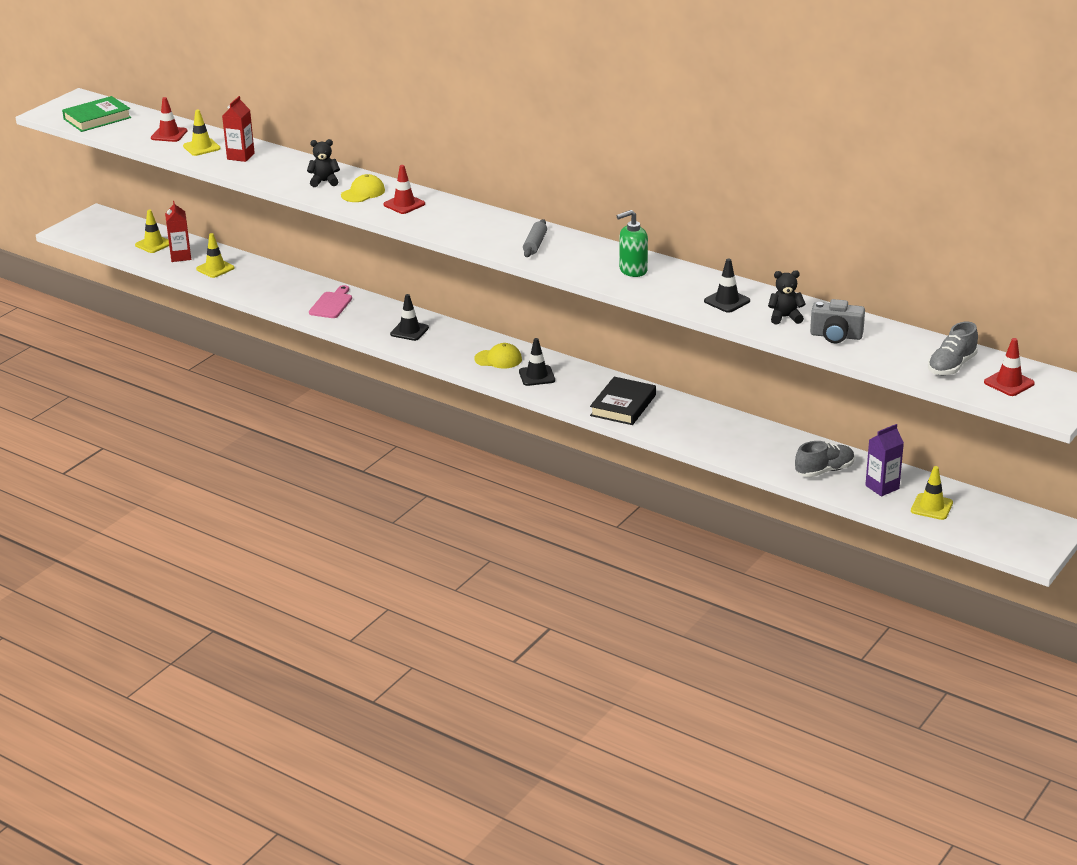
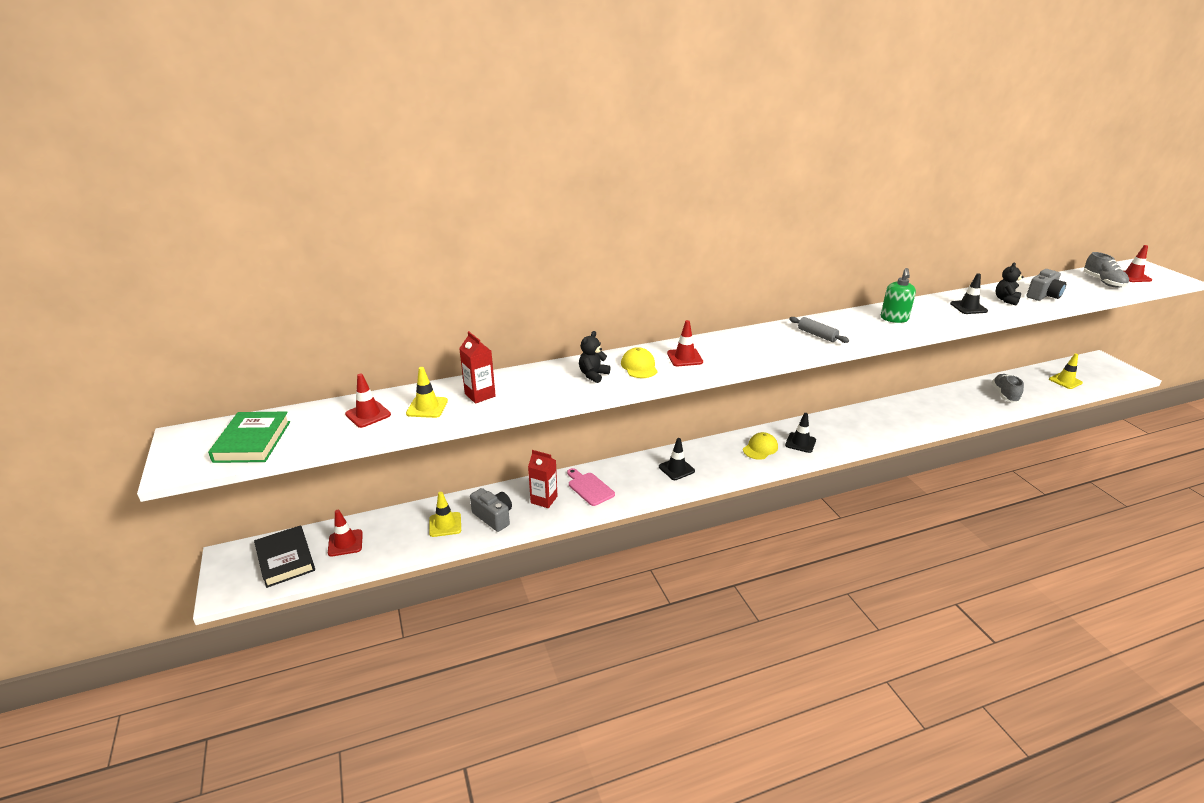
camera: 55 degrees left, 0 degrees up
(153, 244) = (345, 543): yellow traffic cone -> red traffic cone
(180, 256) = (393, 536): red carton -> red carton (544, 499)
(246, 282) = (493, 517): none -> grey camera
(623, 405) = (871, 427): black book -> black book (285, 559)
(882, 487) = (1034, 386): purple carton -> none

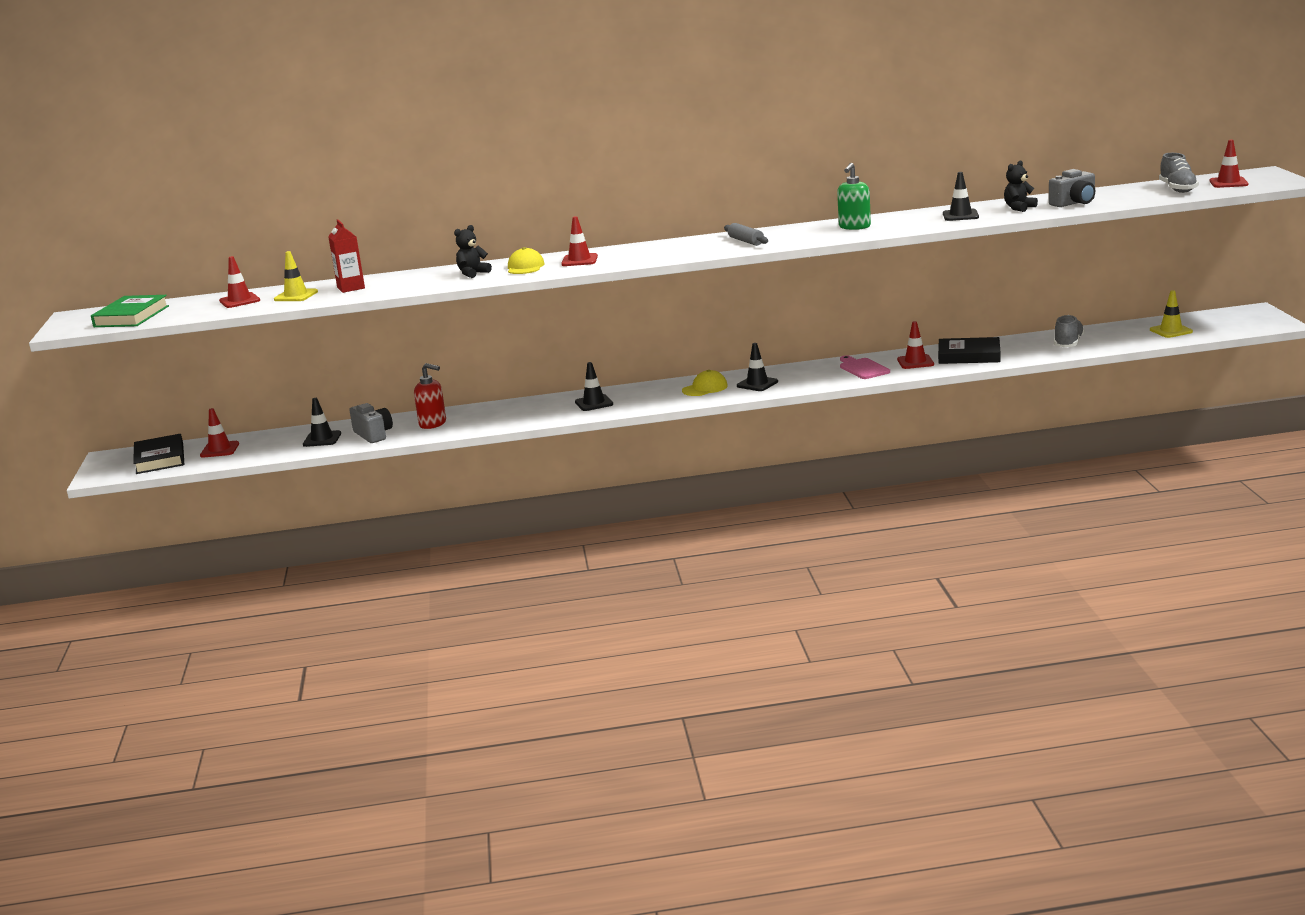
camera: 15 degrees right, 10 degrees down
(445, 524) = (322, 439): yellow traffic cone -> black traffic cone
(544, 499) = (433, 424): red carton -> red soap dispenser
(589, 488) = (487, 416): pink cutting board -> pink cutting board (863, 368)
(907, 415) = (915, 362): none -> red traffic cone
(942, 408) = (969, 355): none -> black book

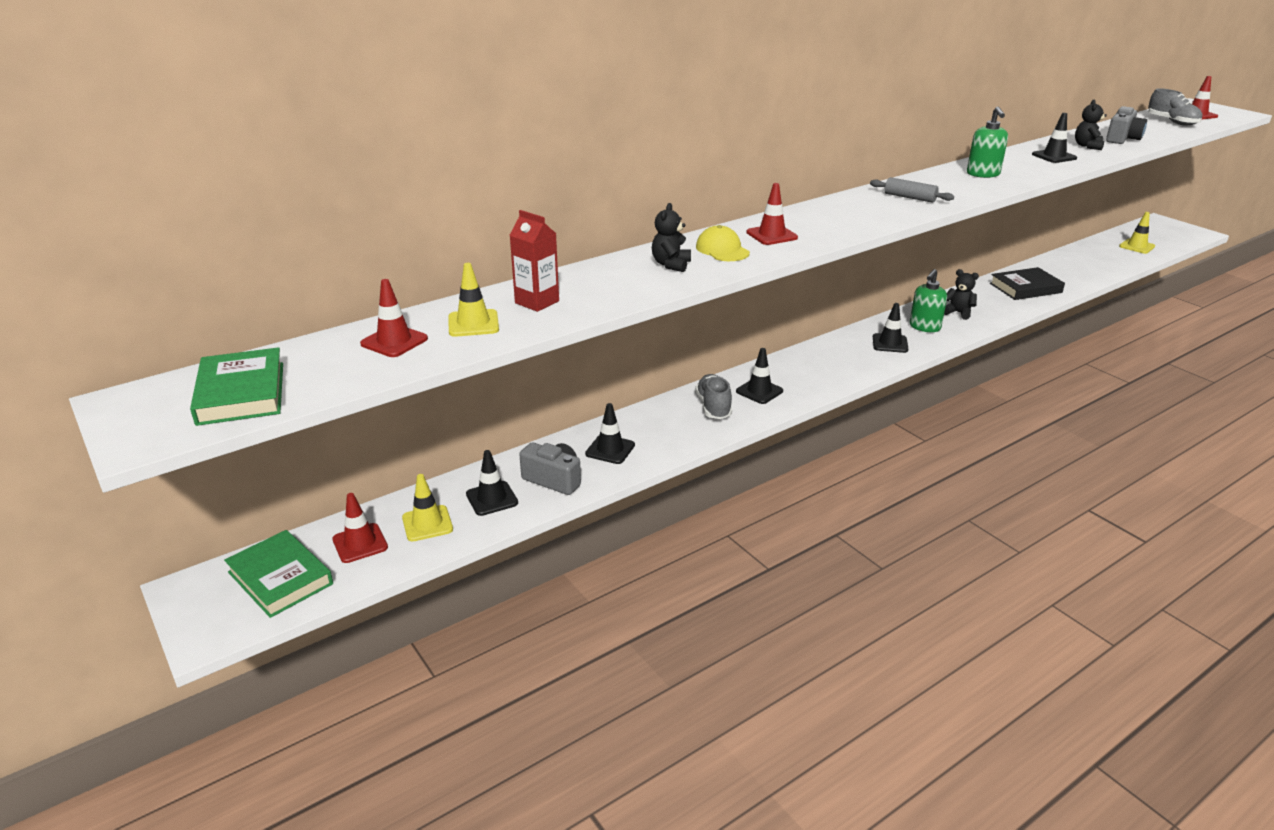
camera: 30 degrees left, 10 degrees up
(160, 459) = (280, 578): black book -> green book
(268, 446) = (427, 523): none -> yellow traffic cone
(433, 424) = (610, 449): red soap dispenser -> black traffic cone
(705, 388) = (847, 355): yellow cap -> none
(810, 376) = (924, 327): none -> green soap dispenser
(863, 368) = (958, 313): pink cutting board -> black teddy bear
(915, 362) = (992, 300): red traffic cone -> none
(1068, 344) = (1083, 267): grey shoe -> grey shoe (713, 407)

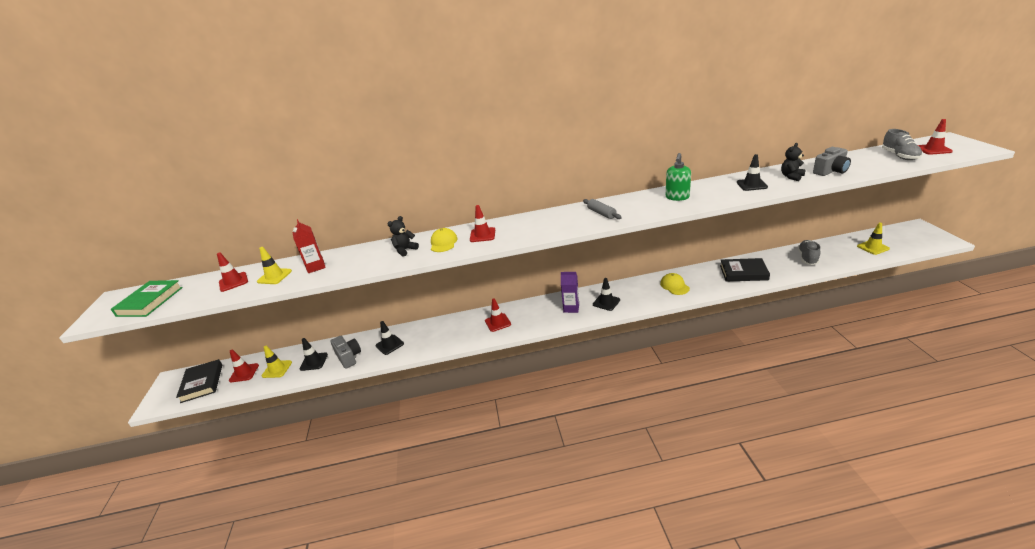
camera: 30 degrees right, 0 degrees up
(280, 578) = (202, 383): green book -> black book
(713, 407) = (464, 328): grey shoe -> grey shoe (807, 258)
(759, 391) = (498, 322): black traffic cone -> red traffic cone
(848, 357) = (571, 308): none -> purple carton
(924, 327) = (640, 293): green soap dispenser -> none
(958, 313) = (674, 286): black teddy bear -> yellow cap

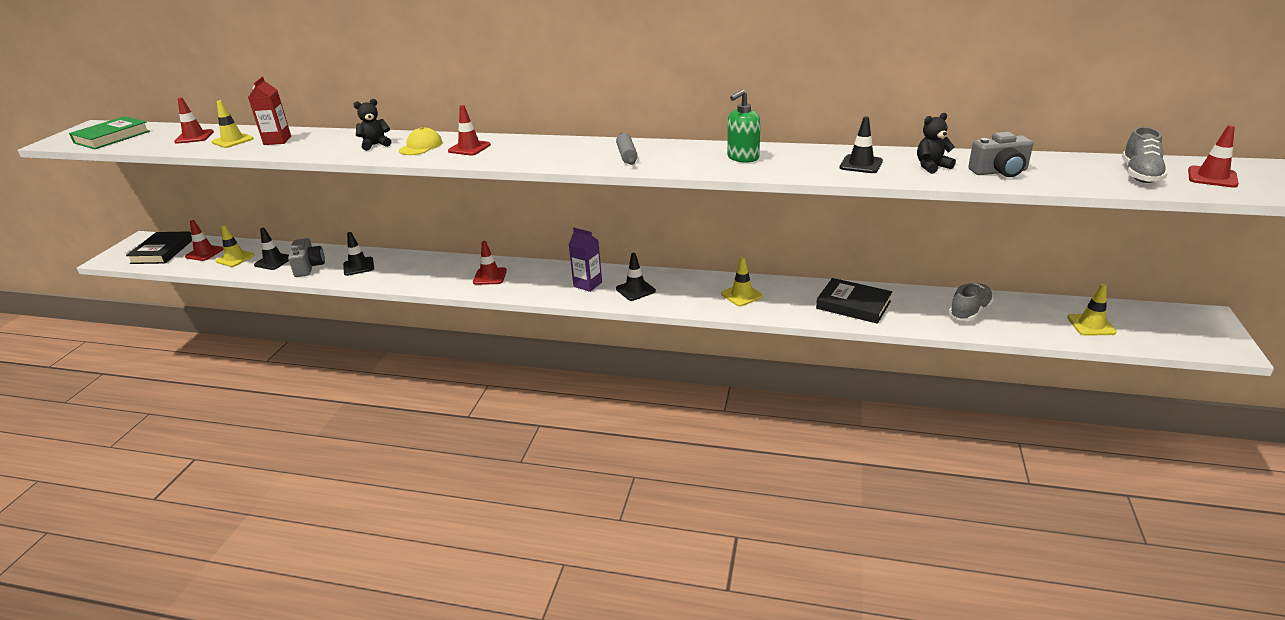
camera: 20 degrees right, 0 degrees up
(674, 286) = (741, 295): yellow cap -> yellow traffic cone

